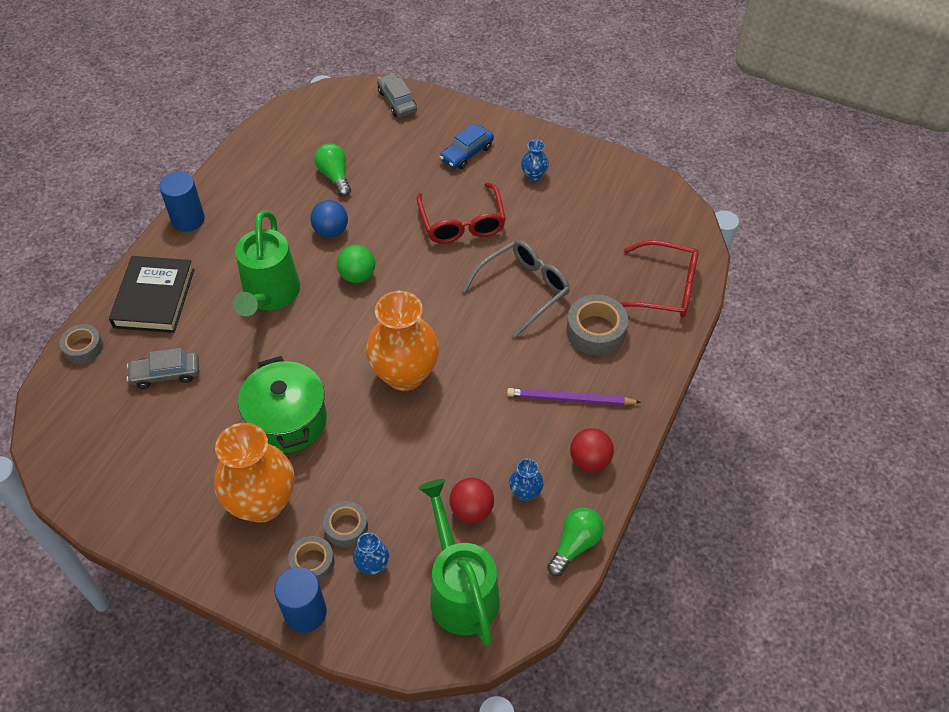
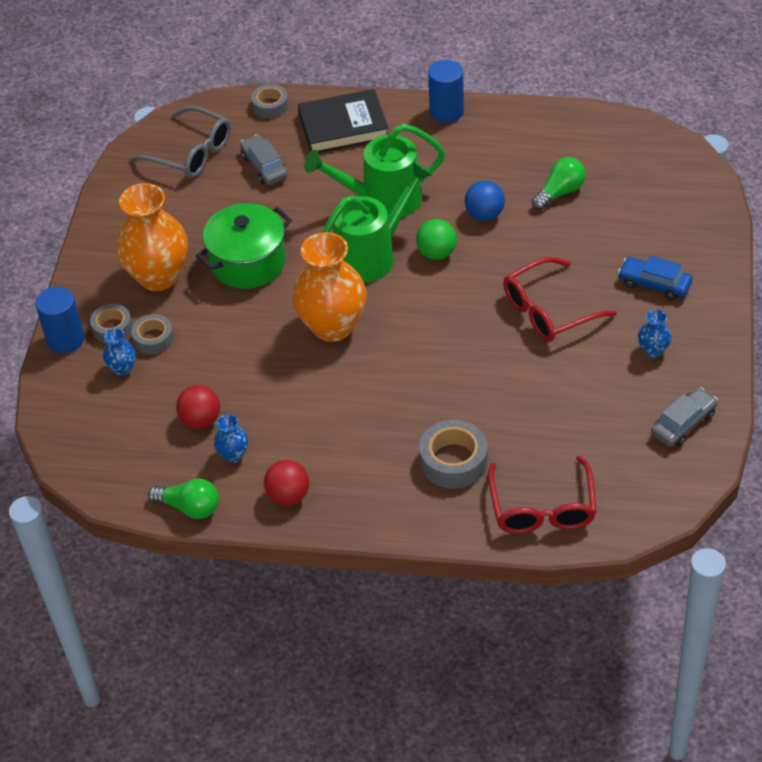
camera: 75 degrees right, 5 degrees down
(397, 101) = (700, 203): grey car -> grey car (683, 424)
(460, 590) = (117, 436): green watering can -> green watering can (372, 255)
(524, 289) = (482, 386): grey glasses -> grey glasses (191, 153)
(570, 399) = (355, 461): purple pencil -> none

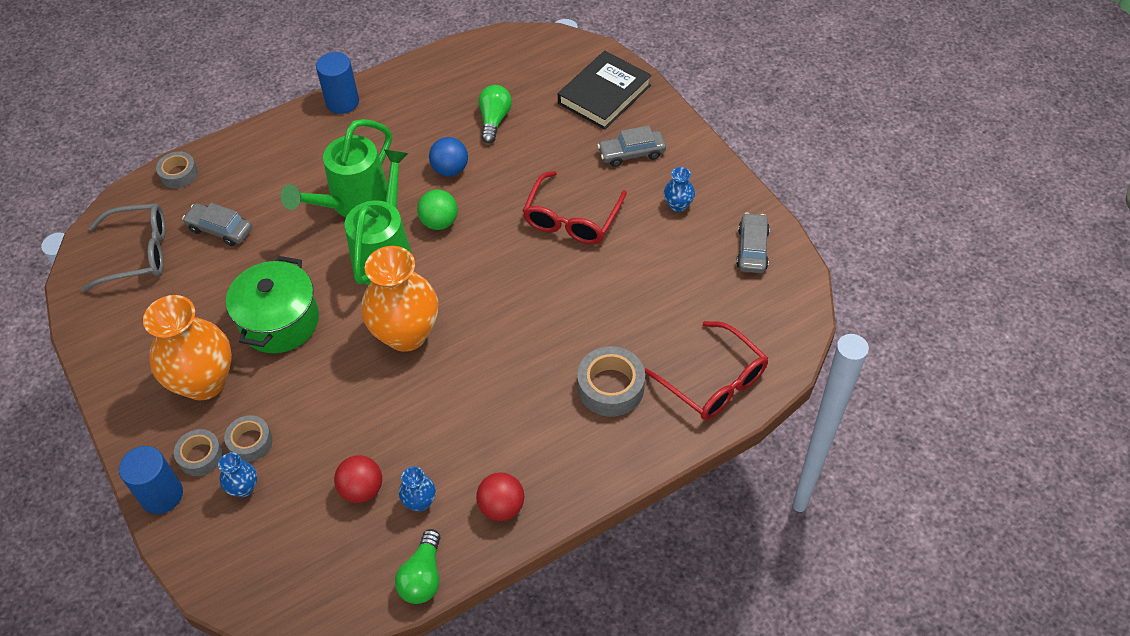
camera: 40 degrees left, 5 degrees up
(189, 507) = (423, 576): green light bulb -> green light bulb turned 120 degrees clockwise
(343, 126) = (262, 159): black book -> black book (604, 94)
(654, 284) = (631, 153): blue car -> grey car

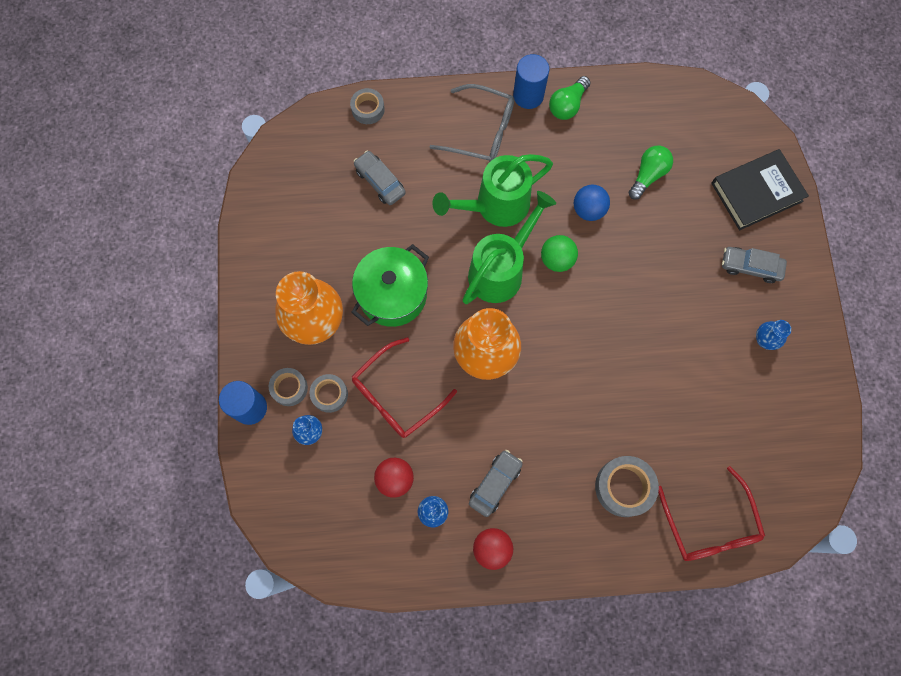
camera: 25 degrees right, 20 degrees up
(138, 253) = (309, 174): grey glasses -> grey glasses (482, 131)
(423, 576) = (409, 576): green light bulb -> green light bulb (567, 105)
(571, 219) = (667, 310): red glasses -> red glasses (396, 395)
(752, 249) = (806, 415): grey car -> grey car (495, 484)

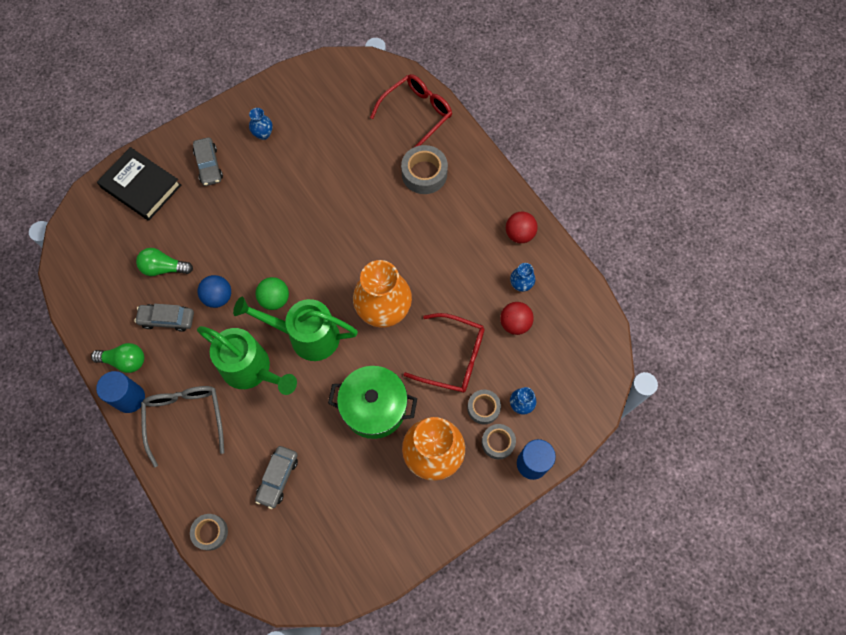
camera: 120 degrees left, 5 degrees down
(495, 484) = (474, 255): grey car -> grey car (167, 319)

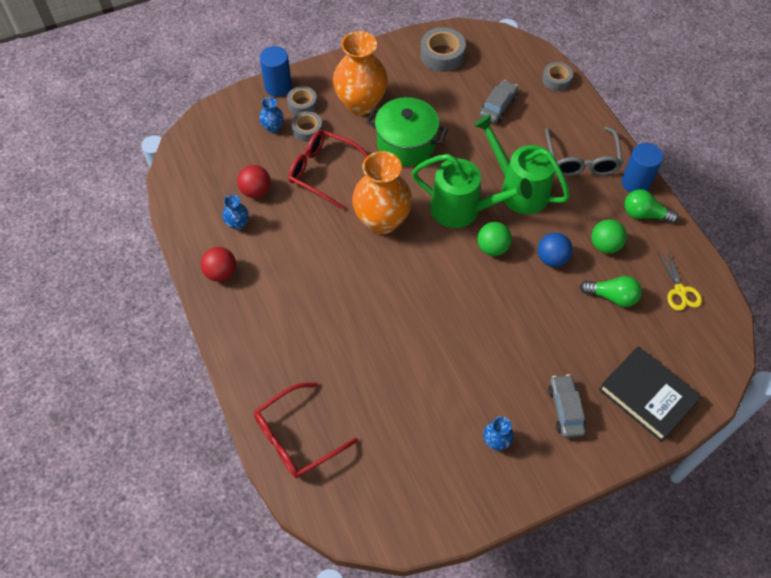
camera: 170 degrees left, 10 degrees down
(101, 283) = (680, 291): none -> yellow scissors
(167, 319) = (605, 245): grey car -> green ball
(424, 174) = (307, 357): grey tape -> grey tape (442, 55)

